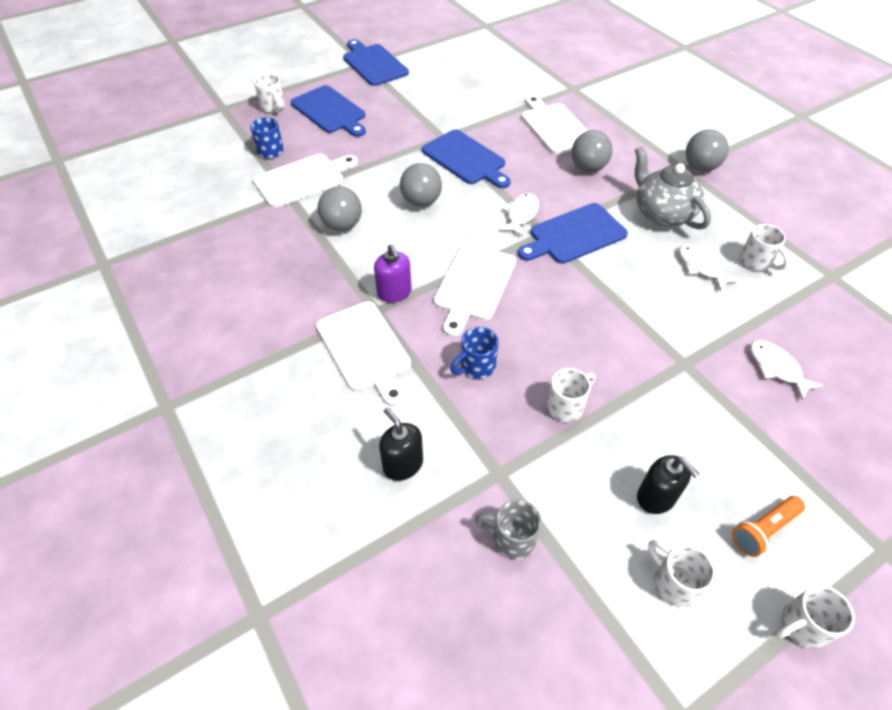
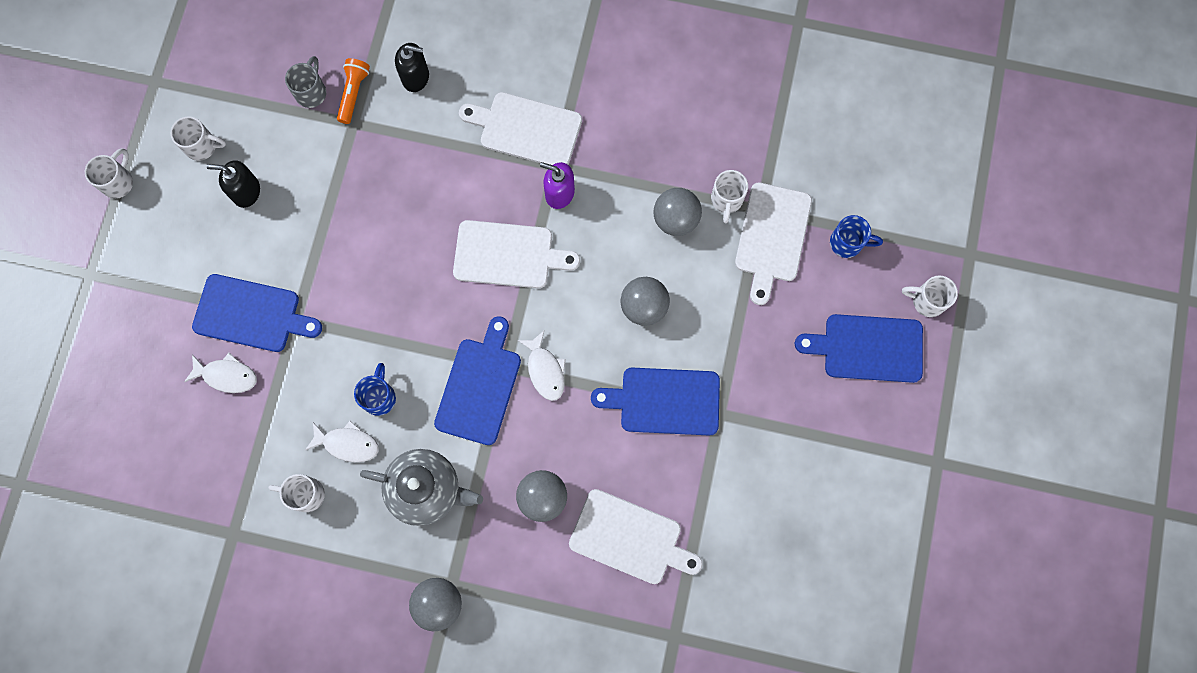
camera: 135 degrees right, 25 degrees up
(373, 64) = (927, 471): blue cutting board -> blue cutting board (251, 314)
(474, 285) = (508, 255): white cutting board -> white cutting board turned 120 degrees clockwise
(476, 366) = (438, 185): blue mug -> blue mug (379, 397)
(512, 538) = (311, 92): grey mug -> grey mug turned 45 degrees counterclockwise
(566, 406) = (350, 208): white mug -> white mug (726, 200)
(763, 530) = (169, 226): orange flashlight -> orange flashlight (353, 93)

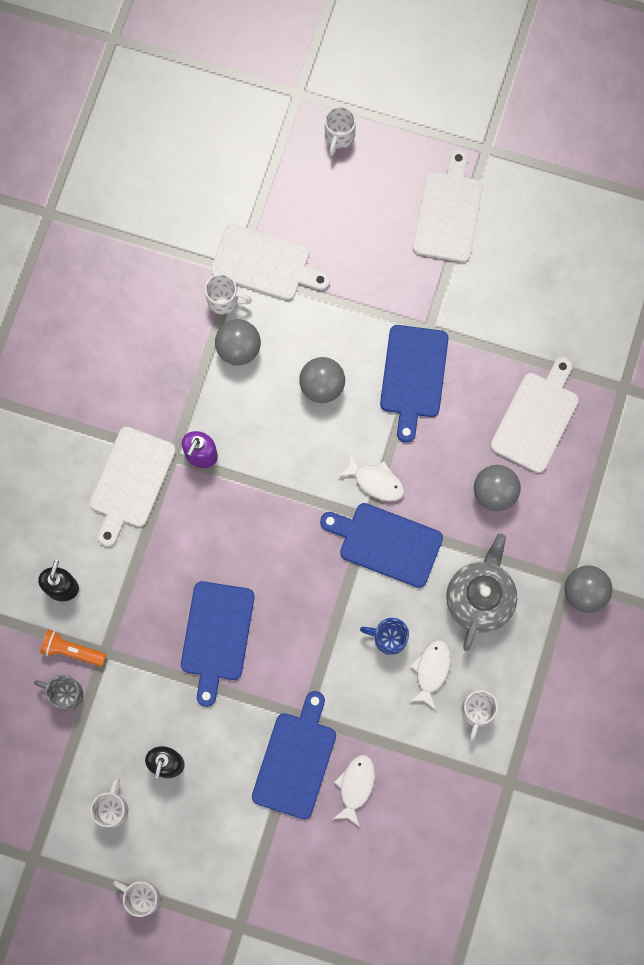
camera: 85 degrees left, 0 degrees up
(508, 255) = (259, 508): white cutting board -> white cutting board (448, 212)
(545, 370) = (375, 481): white fish -> white fish turned 45 degrees clockwise
(847, 243) = (277, 197): blue mug -> none
(867, 348) = (378, 193): blue cutting board -> blue cutting board (217, 636)

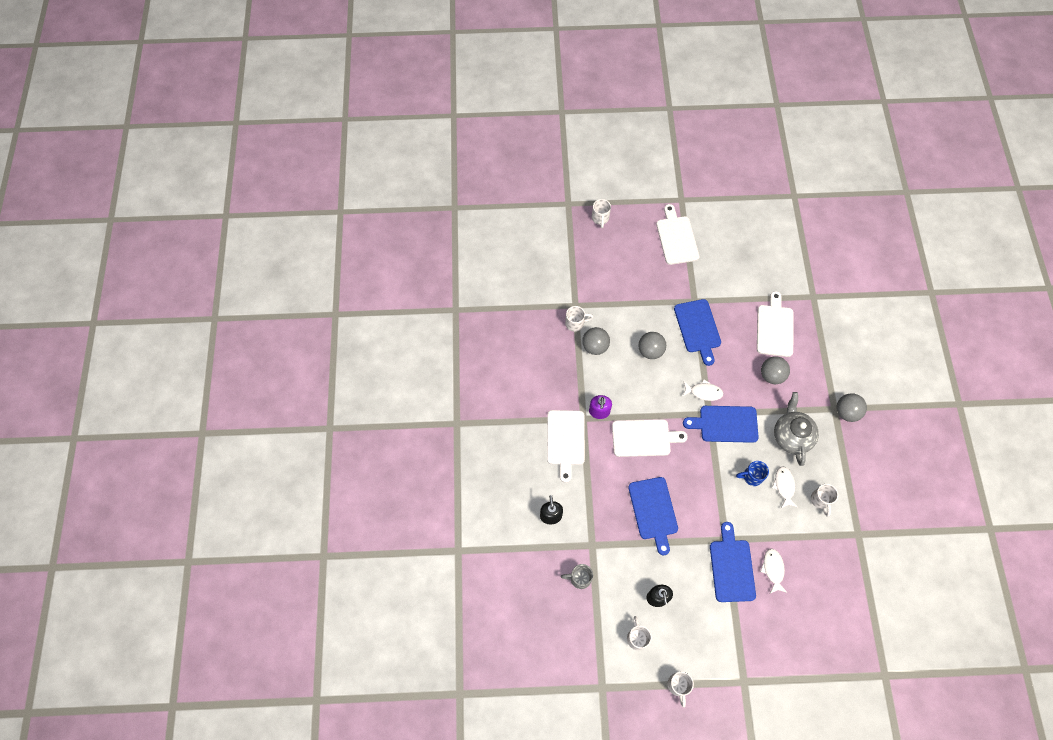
camera: 20 degrees left, 10 degrees down
(72, 651) = (572, 551): orange flashlight -> none
(142, 897) = (678, 686): white mug -> white mug turned 105 degrees counterclockwise
(265, 263) = (589, 296): white cutting board -> white cutting board (644, 438)

